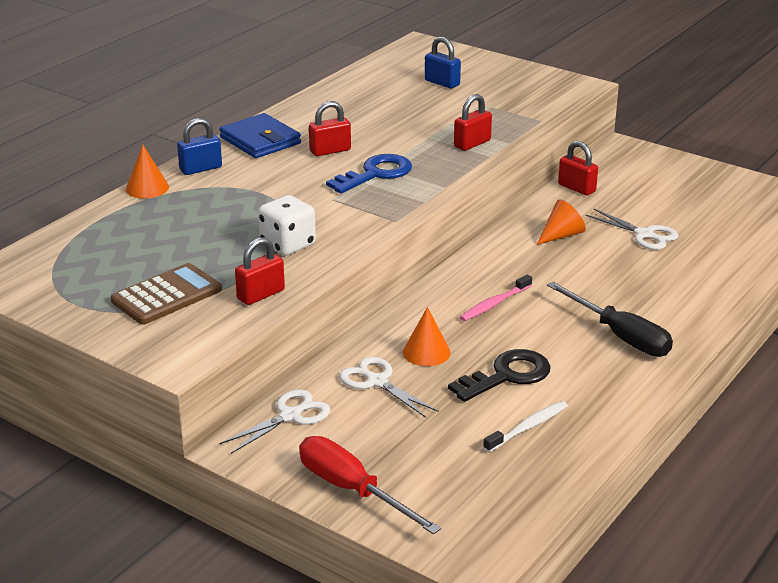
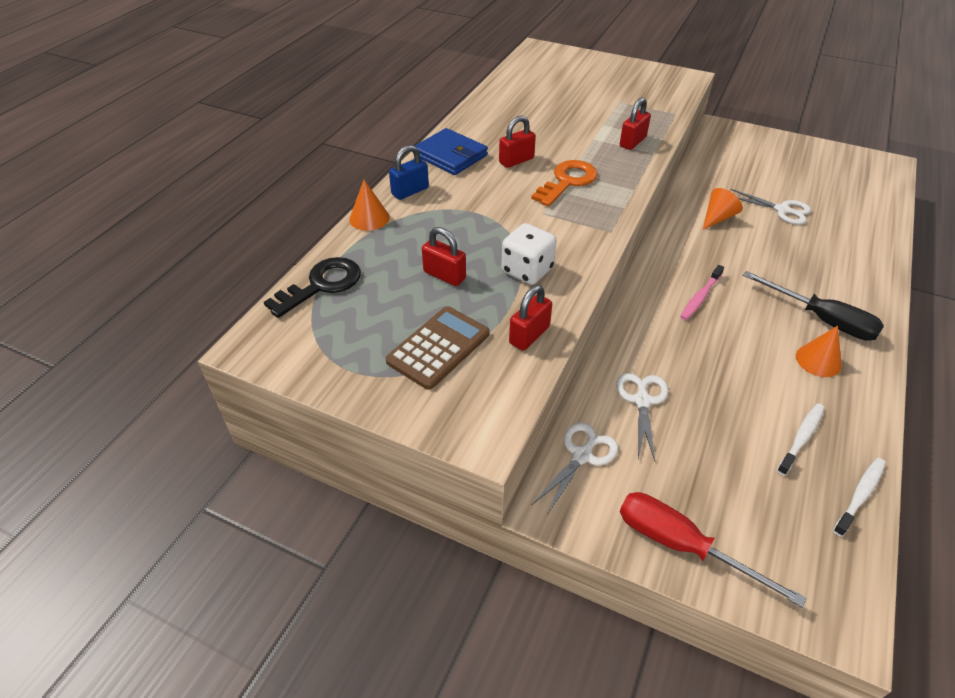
camera: 10 degrees left, 15 degrees up
(375, 174) = (567, 181): blue key -> orange key
(377, 382) = (642, 401): white scissors -> white scissors turned 60 degrees clockwise
(426, 352) = (669, 359): orange cone -> orange cone (818, 360)
(442, 83) = (576, 84): blue padlock -> none
(507, 375) = (752, 377): black key -> black key (321, 285)
(559, 476) = (860, 495): none -> white toothbrush
(576, 188) = (705, 169): red padlock -> red padlock (444, 275)

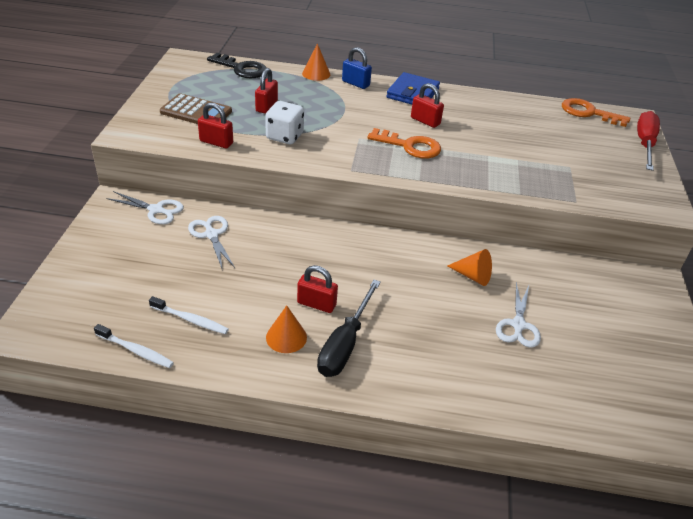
camera: 70 degrees right, 5 degrees down
(525, 67) = (588, 113): none -> orange key
(632, 142) = (499, 176): red padlock -> red padlock (316, 304)
(642, 401) = (211, 235): white scissors -> white scissors turned 105 degrees counterclockwise
(682, 545) = (86, 256): red screwdriver -> red screwdriver (644, 144)
(700, 297) = (344, 264): pink toothbrush -> none

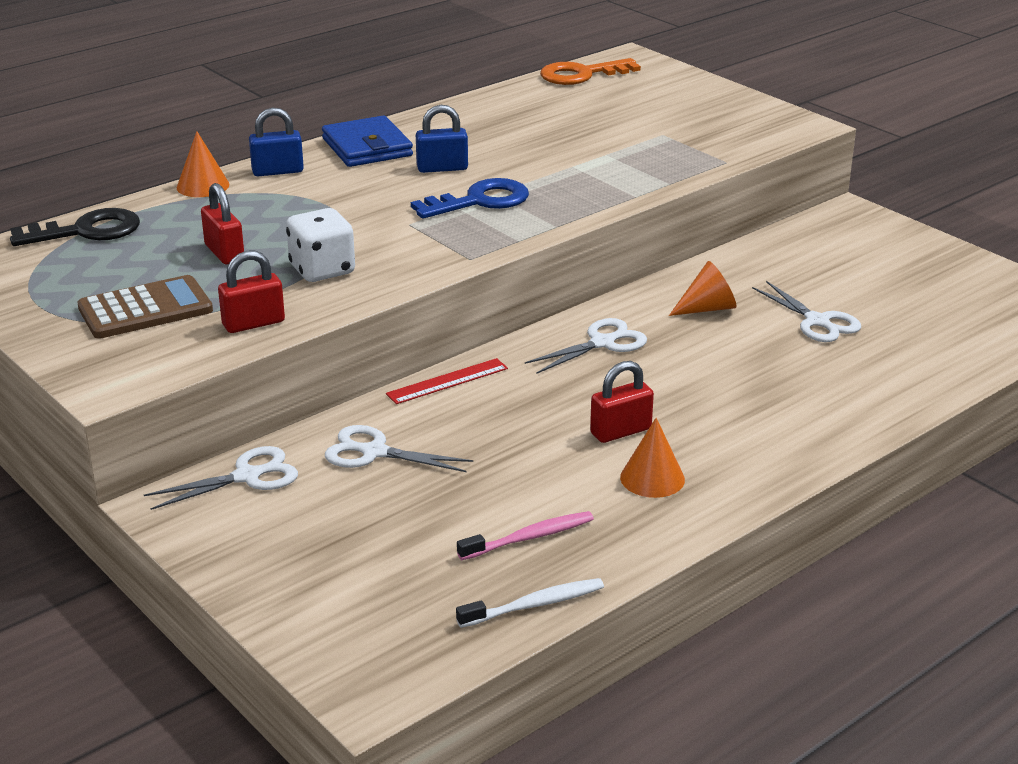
camera: 45 degrees left, 10 degrees down
(190, 320) = (529, 537): white toothbrush -> pink toothbrush
(294, 225) = (447, 381): none -> red ruler
(345, 344) = (714, 443): black screwdriver -> none
(390, 256) = (602, 343): none -> white scissors
(410, 146) = (480, 201): orange key -> blue key
(425, 121) = (442, 168): red padlock -> blue padlock
(644, 144) = (683, 78): red screwdriver -> none

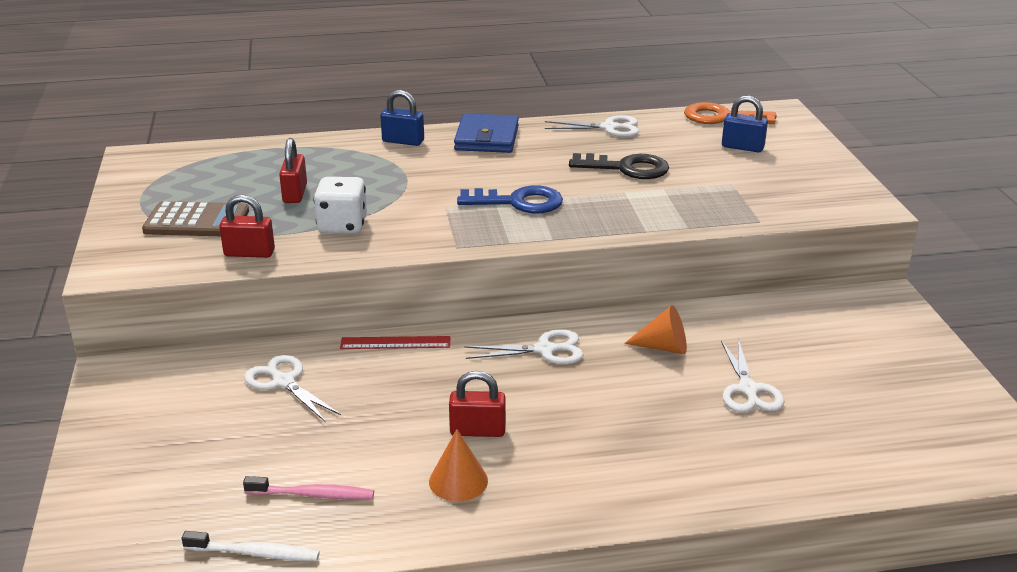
camera: 30 degrees right, 0 degrees up
(86, 231) = (230, 154): black key -> black key (627, 168)
(203, 186) = (341, 139): orange cone -> none
(247, 476) = (183, 370): white scissors -> white scissors (609, 128)
(442, 168) = (522, 168): blue padlock -> blue padlock (742, 147)

